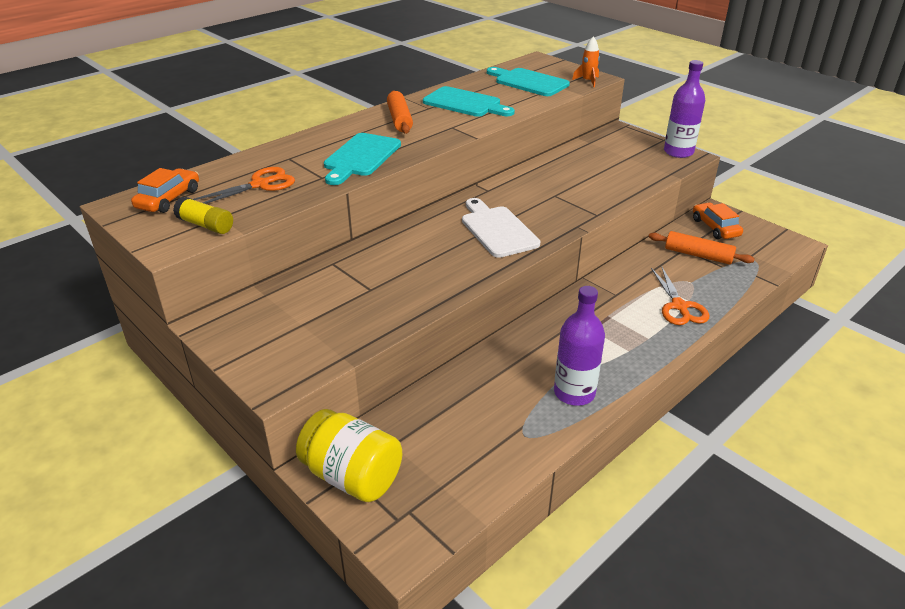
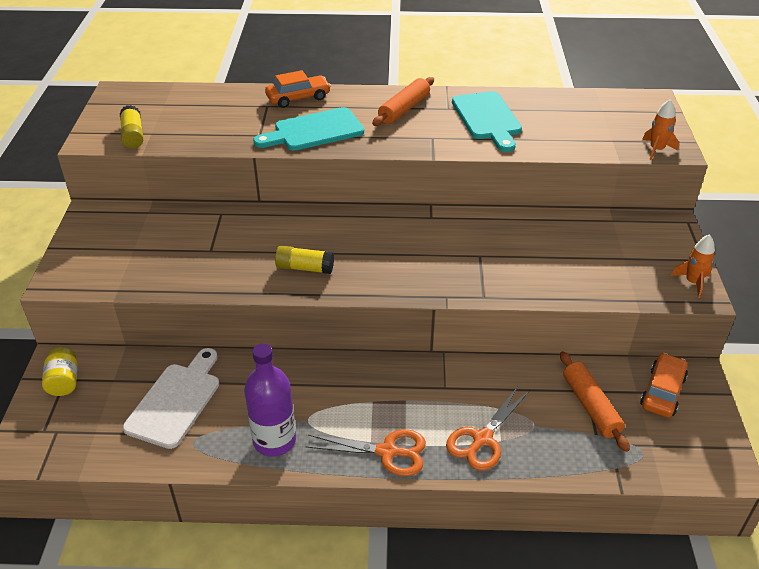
camera: 45 degrees right, 5 degrees up
(168, 199) = (147, 102): orange car -> orange car (298, 98)
(260, 185) = (213, 120): orange scissors -> orange scissors (387, 452)
(352, 476) = (64, 382): yellow jar -> yellow jar, size x0.55
(462, 260) = (305, 268): none -> yellow glue stick
(497, 229) = (376, 258): white cutting board -> white cutting board (176, 401)
(528, 82) = (591, 122): turquoise cutting board -> none
(678, 152) = (693, 282): purple bottle -> orange rocket

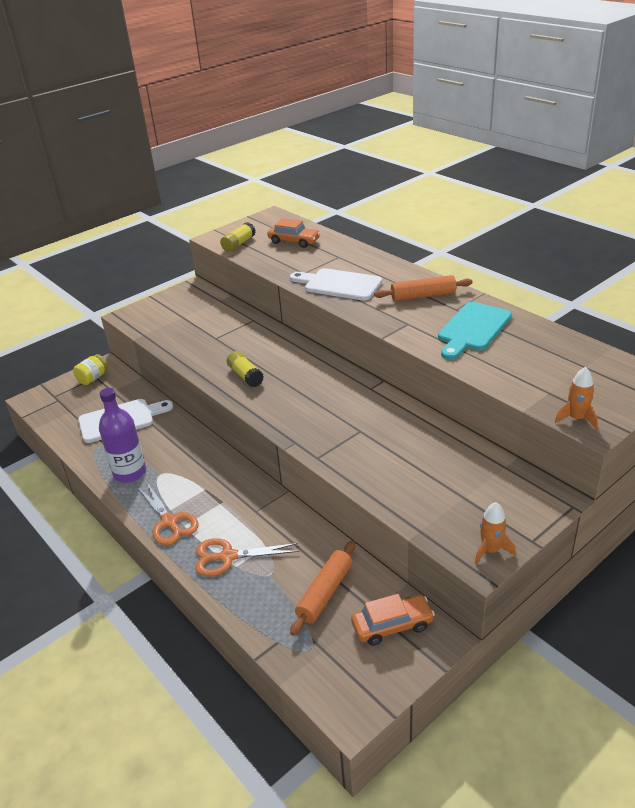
camera: 50 degrees right, 5 degrees down
(298, 98) = (366, 259): orange car -> orange car (294, 241)
(314, 131) = (339, 284): turquoise cutting board -> white cutting board

